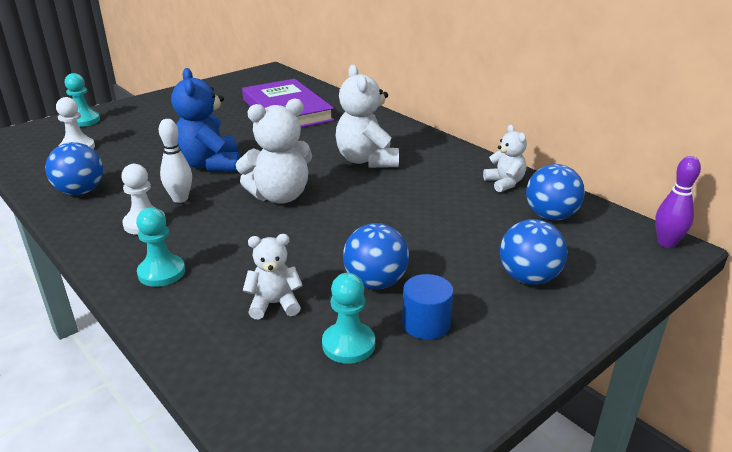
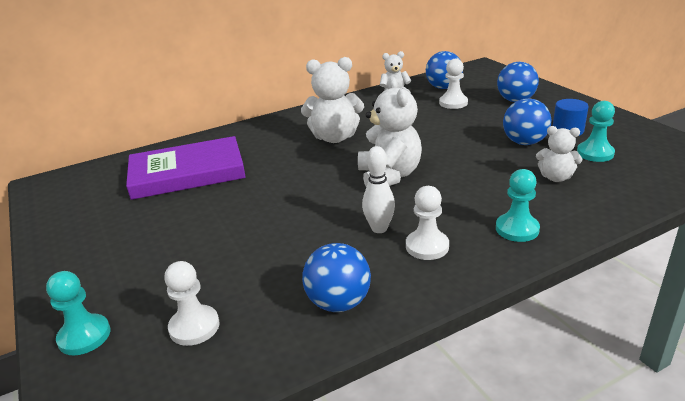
camera: 75 degrees left, 0 degrees up
(210, 165) = (305, 214): blue teddy bear -> none
(274, 304) = (556, 177): white teddy bear -> white teddy bear turned 75 degrees counterclockwise
(495, 225) = (453, 103): none -> white pawn
(666, 243) = (478, 66): purple bowling pin -> none

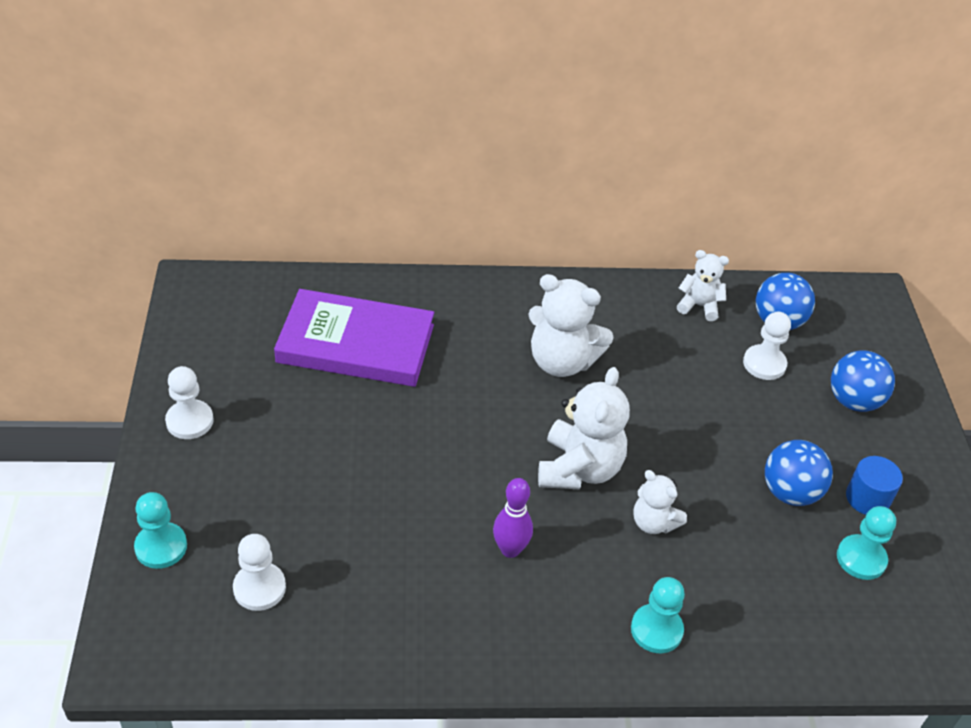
camera: 20 degrees right, 15 degrees up
(338, 303) = (405, 630): blue ball -> none
(379, 228) = (510, 549): white bowling pin -> purple bowling pin
(427, 246) = (541, 603): white pawn -> white pawn (189, 421)
(556, 177) = (772, 574): white teddy bear -> white teddy bear (653, 522)

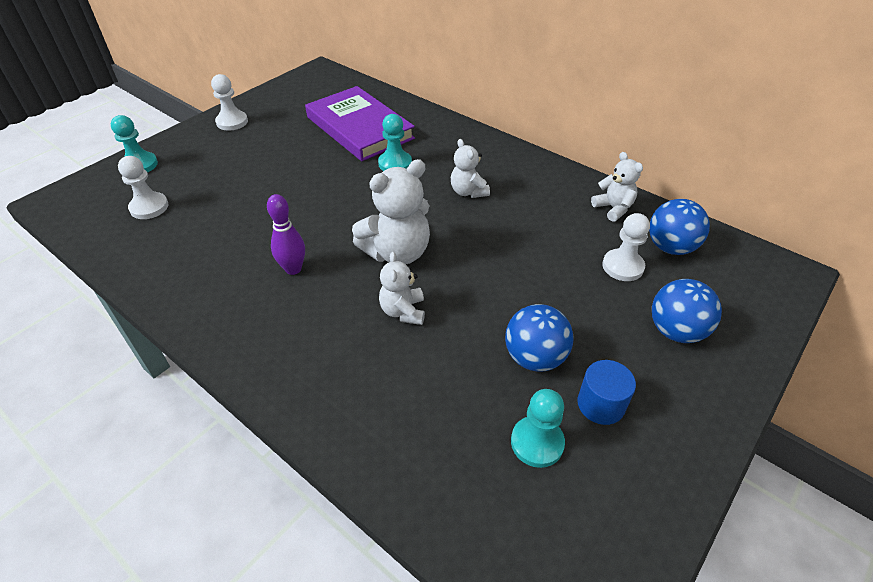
camera: 45 degrees right, 0 degrees up
(562, 361) = (468, 192): white teddy bear -> white teddy bear, size x0.58
(656, 630) = (313, 375): turquoise pawn -> turquoise pawn (395, 163)

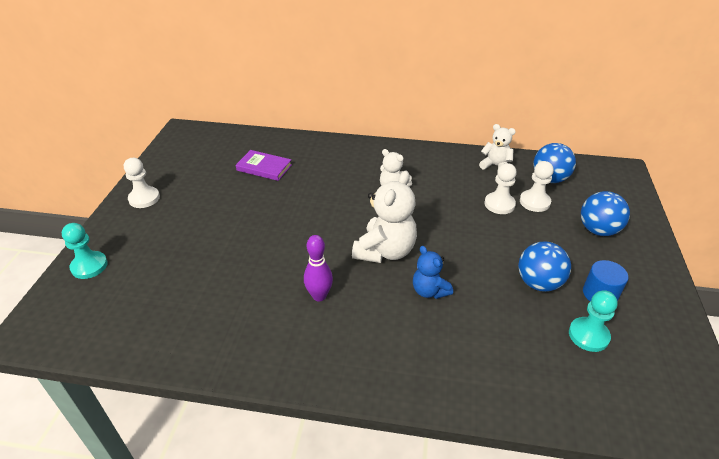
camera: 30 degrees left, 5 degrees down
(149, 207) = (138, 299): white pawn -> white pawn (499, 204)
(359, 128) = (264, 167): purple book -> purple book, size x0.52
(395, 163) = (319, 186): turquoise pawn -> none
(403, 311) = (429, 291): white teddy bear -> blue teddy bear

